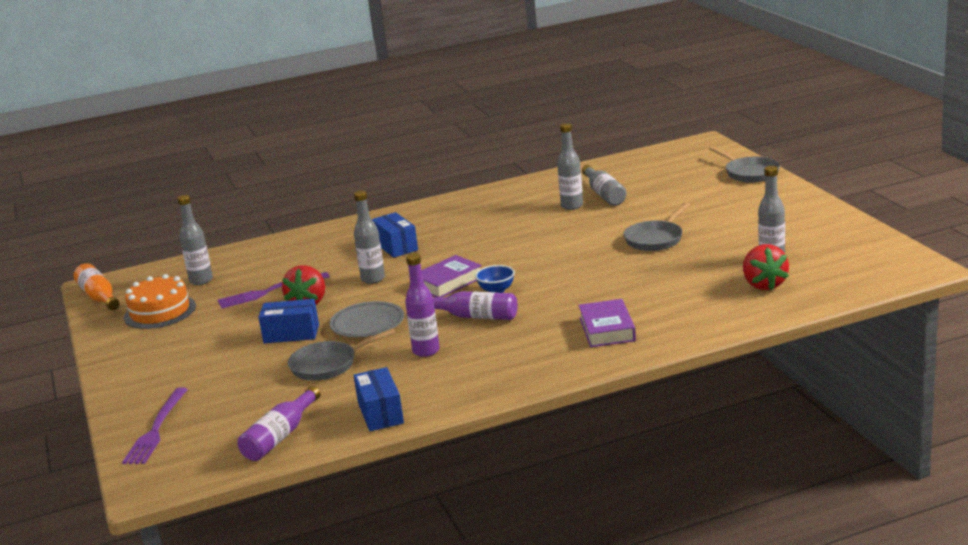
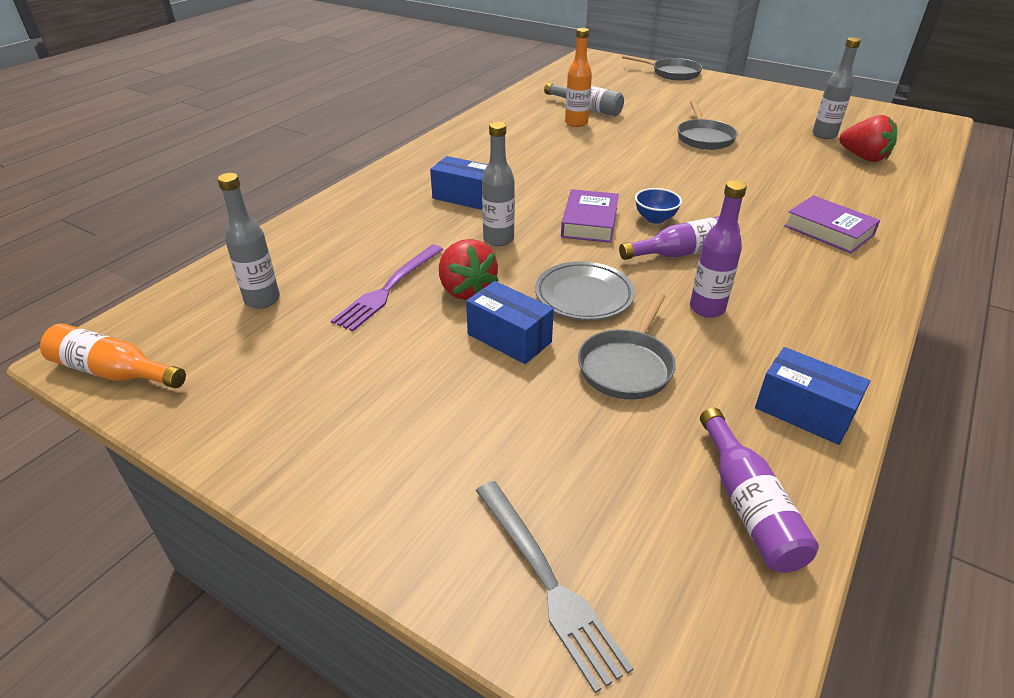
camera: 40 degrees left, 15 degrees up
(156, 429) = (547, 582): purple fork -> grey fork
(160, 312) = (258, 364): orange cake -> none
(291, 334) = (509, 338): blue box -> blue box turned 75 degrees clockwise
(572, 206) = (576, 123): grey bottle -> orange bottle

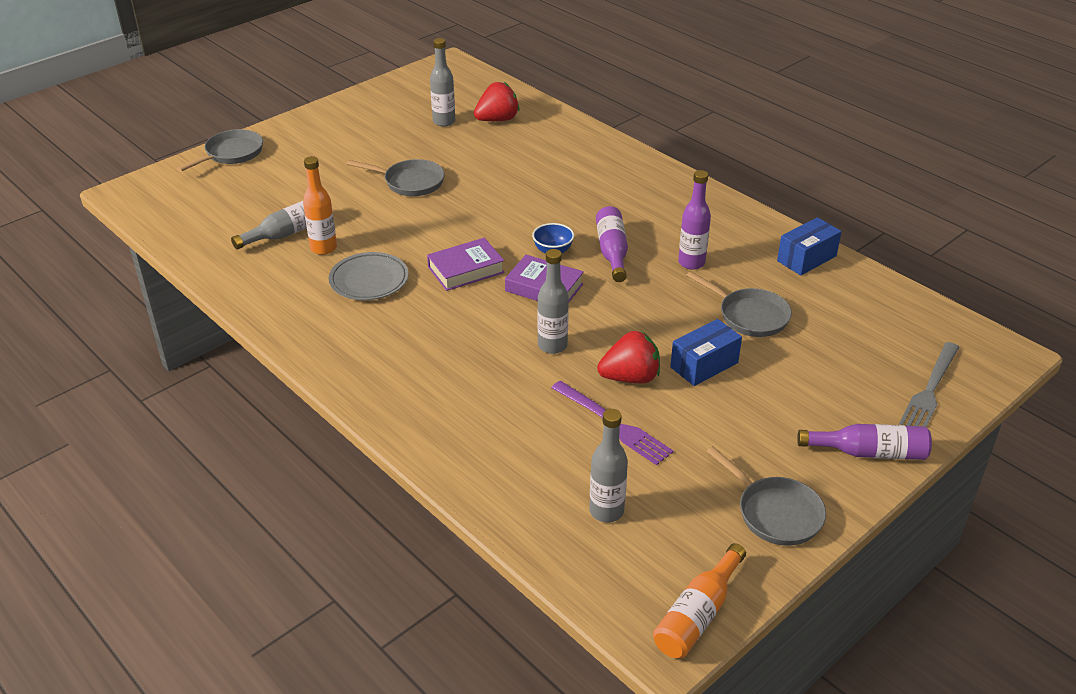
camera: 75 degrees left, 0 degrees up
(258, 417) = (775, 513): none -> grey pan
(464, 197) = (458, 354): blue box -> none
(547, 582) = (930, 389): grey fork -> grey fork turned 135 degrees clockwise
(584, 295) = (657, 316): grey plate -> grey plate (369, 280)
(748, 505) = (879, 303): purple bottle -> purple bottle (869, 452)
(828, 230) = (606, 177): purple book -> purple book (466, 270)

